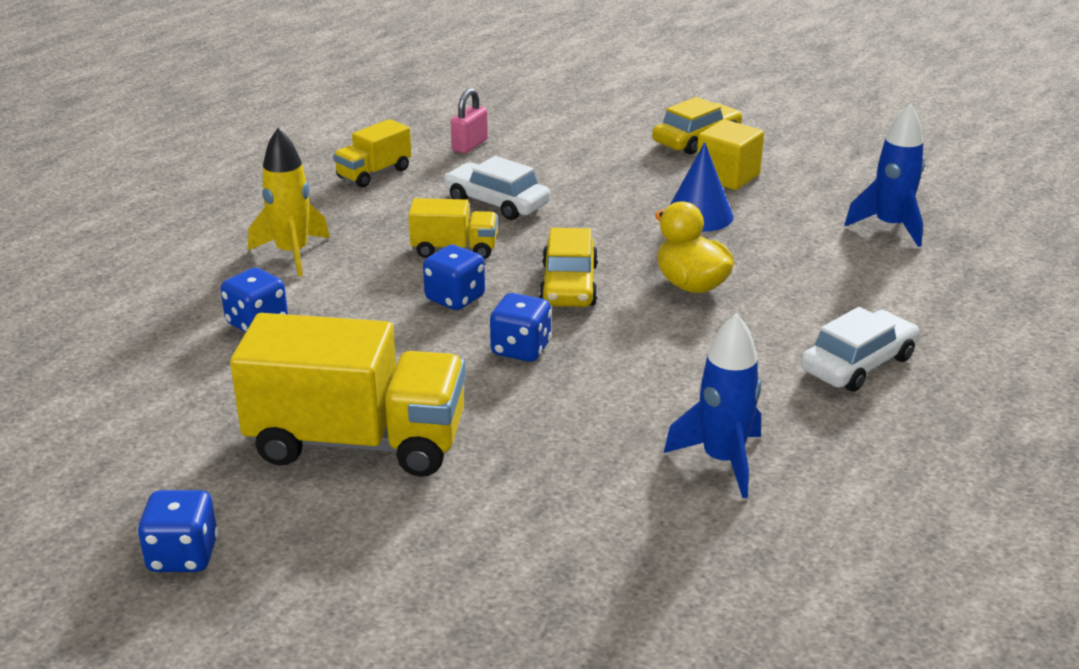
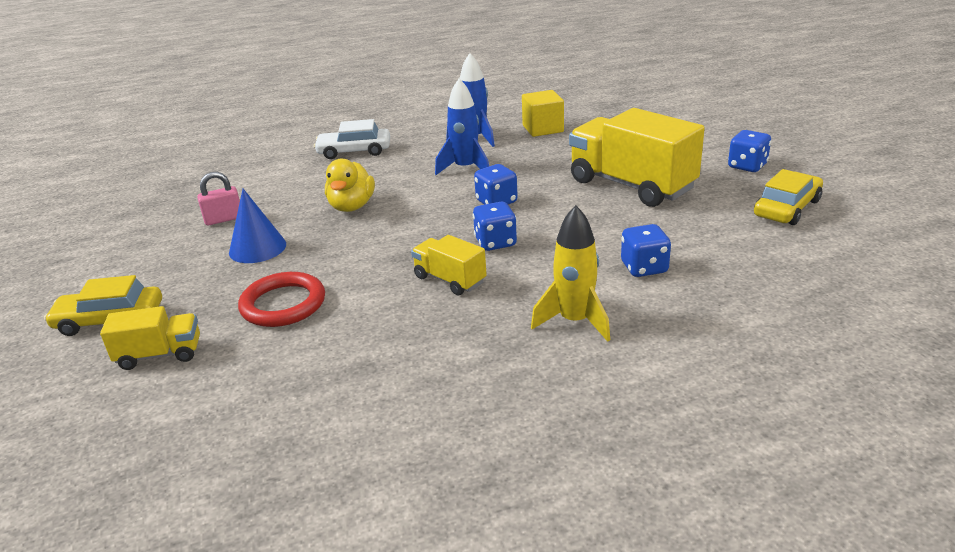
camera: 140 degrees left, 0 degrees up
(374, 173) = (413, 398): yellow truck -> yellow truck (160, 354)
(470, 145) = (277, 401): pink padlock -> pink padlock (224, 219)
(497, 202) = (361, 313): white car -> none
(569, 285) = (416, 228): yellow car -> yellow car (787, 208)
(577, 188) = (283, 304): none -> red ring
(727, 176) = (174, 273): yellow cube -> yellow cube (543, 129)
(890, 227) = (184, 203): blue rocket -> blue rocket (465, 168)

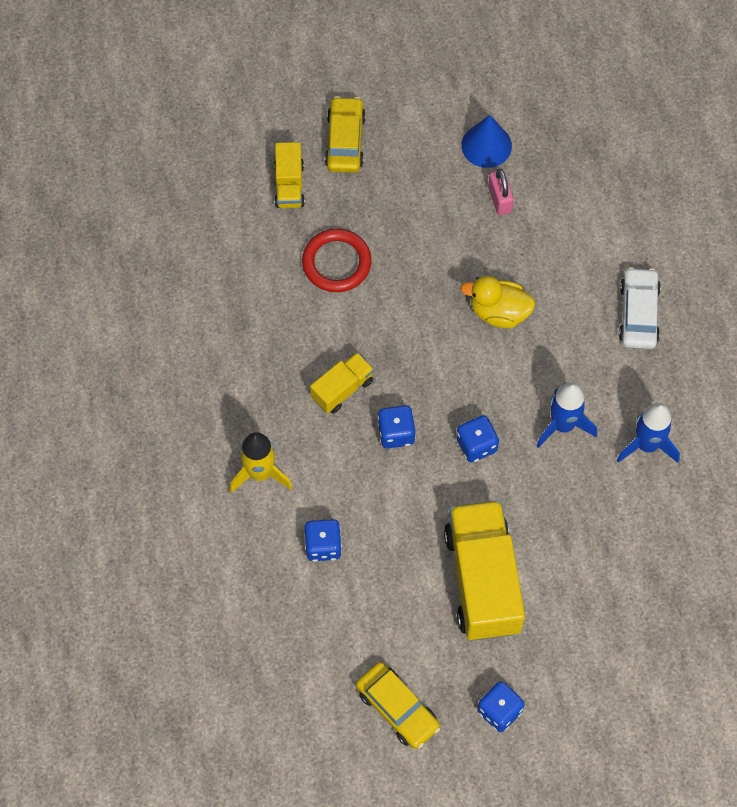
camera: 95 degrees right, 35 degrees up
(257, 248) = (435, 235): blue cone -> blue cone (486, 145)
(543, 129) = (657, 524): yellow cube -> none
(631, 185) = (483, 580): yellow truck -> yellow truck turned 60 degrees counterclockwise

